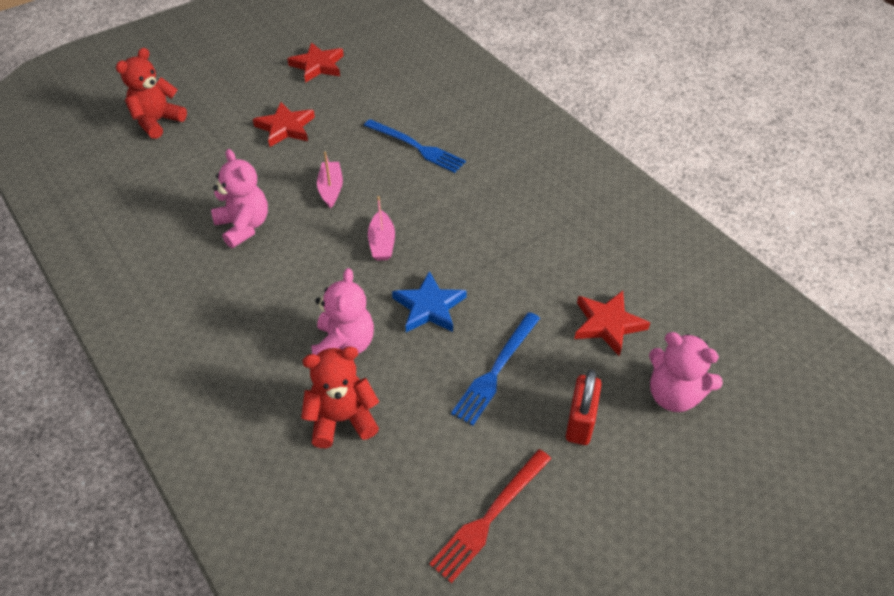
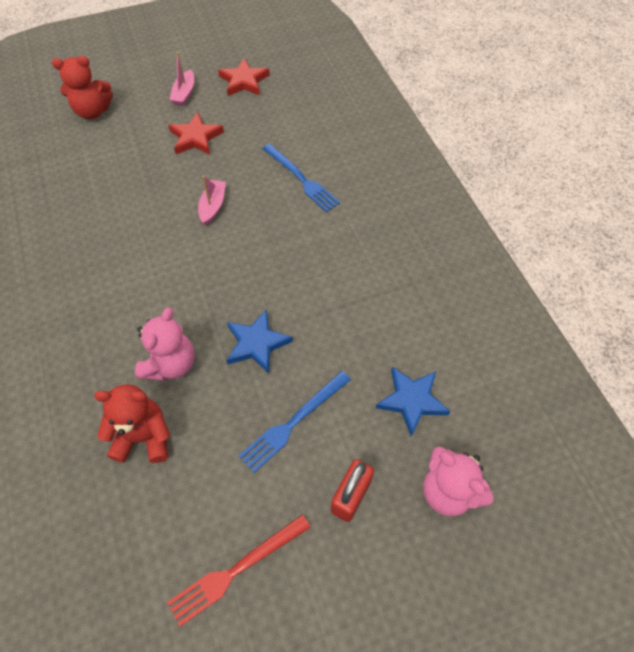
camera: 15 degrees right, 10 degrees up
(157, 121) = (93, 111): red teddy bear -> red teddy bear turned 150 degrees counterclockwise
(244, 226) = (128, 227): pink teddy bear -> none
(382, 243) = (238, 269): pink boat -> pink boat (184, 93)
(607, 324) = (412, 400): red star -> blue star

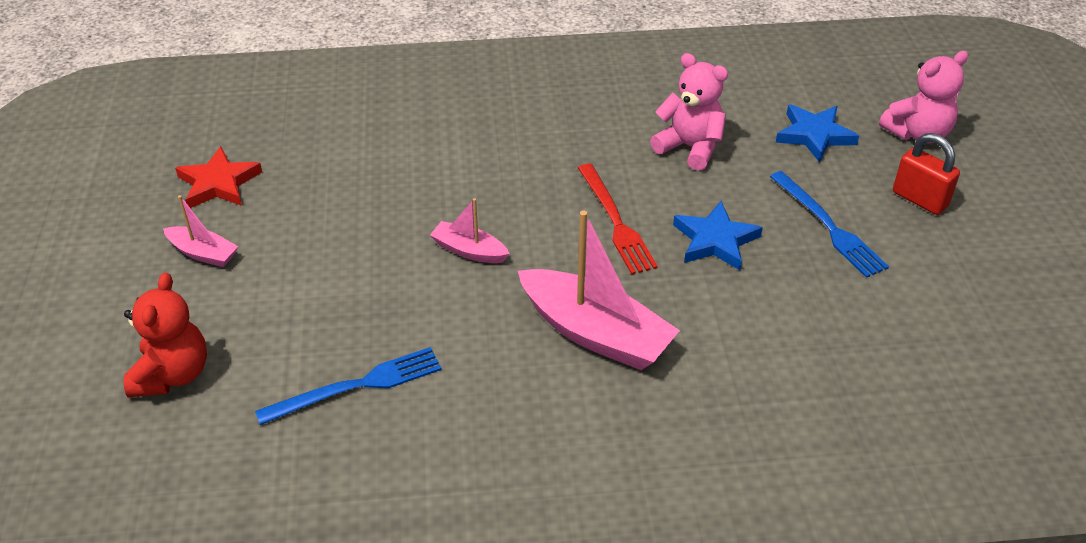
camera: 75 degrees left, 15 degrees down
(144, 437) = (831, 360): red teddy bear -> none
(149, 287) = (595, 333): none -> pink boat
(171, 364) = (728, 323): pink teddy bear -> pink teddy bear (690, 147)
(195, 138) = (316, 252): red star -> none
(236, 570) = (998, 297): red fork -> red fork (616, 222)
(301, 179) = (458, 159): blue fork -> blue fork (357, 386)

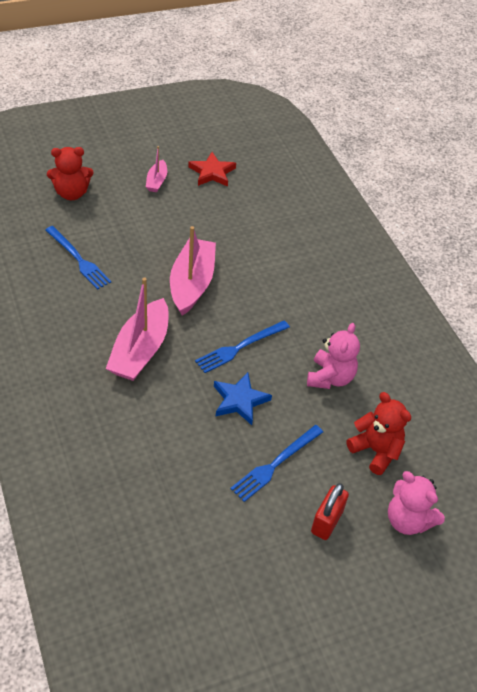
camera: 70 degrees right, 5 degrees up
(469, 251) = (192, 284): pink boat -> pink boat, size x1.96
(616, 222) = (240, 347): red fork -> blue fork
(814, 135) = (375, 451): blue star -> red teddy bear

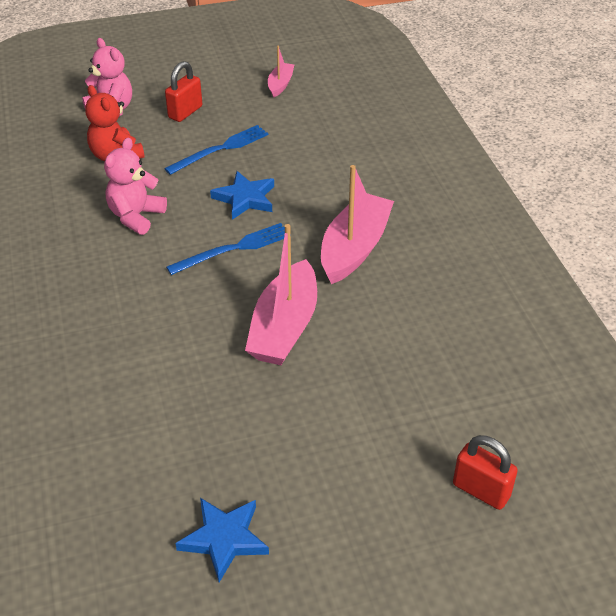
camera: 170 degrees left, 5 degrees down
(71, 193) = (481, 490): red teddy bear -> red padlock
(78, 259) = (448, 366): blue fork -> none
(157, 181) = (330, 518): pink boat -> pink boat (280, 84)
(212, 172) = (224, 539): red star -> blue star

